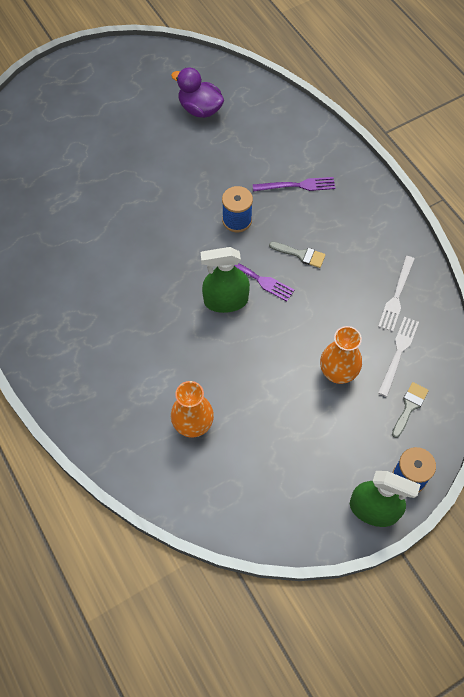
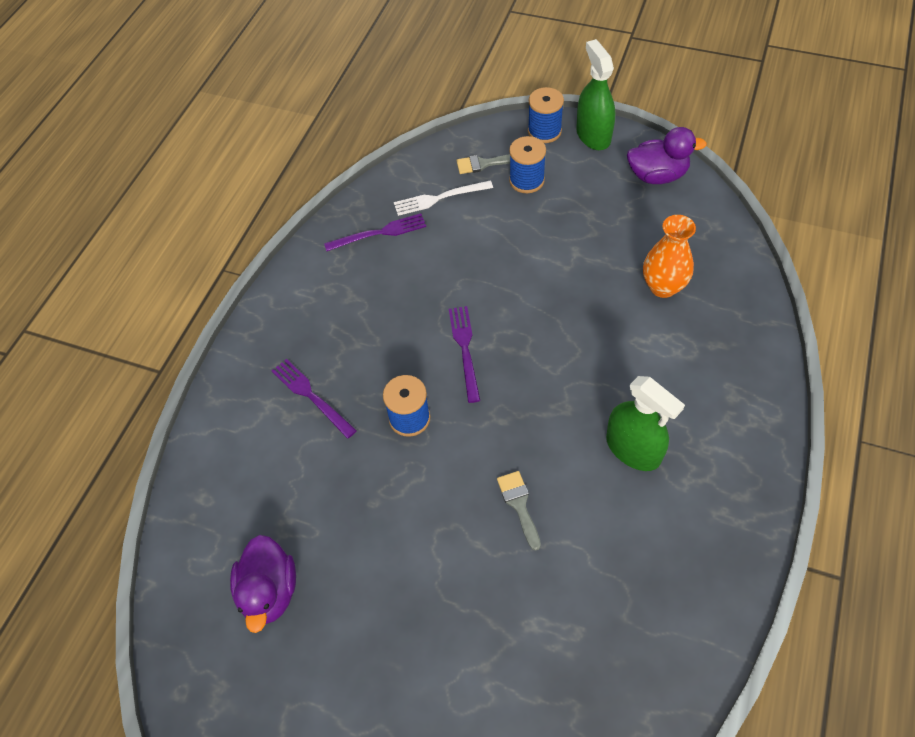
camera: 125 degrees left, 5 degrees down
(226, 301) = (516, 355): green spray bottle -> green spray bottle (633, 449)
(290, 516) = (657, 175): none -> purple duck
(300, 255) = (401, 332): grey brush -> grey brush (519, 505)
(338, 373) = (502, 224): orange vase -> none
(366, 422) = (526, 180): none -> blue spool
(396, 296) = (379, 233): white fork -> purple fork

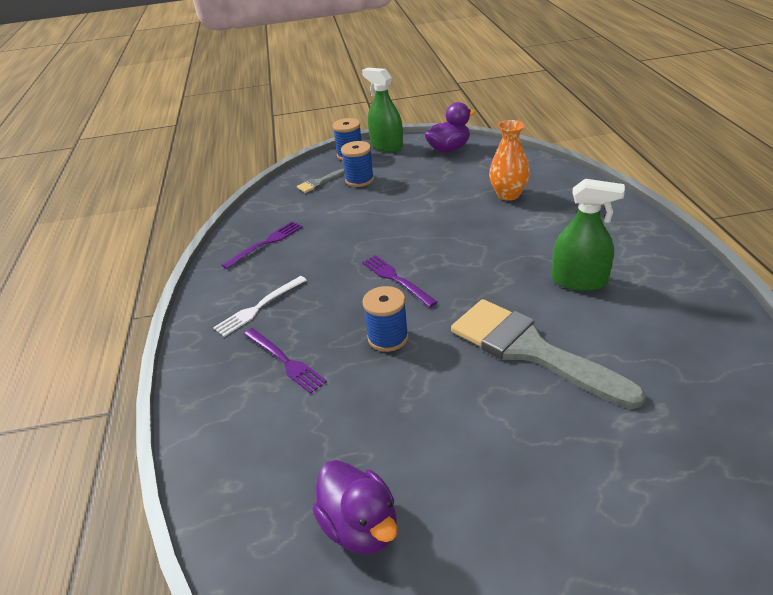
camera: 30 degrees left, 20 degrees down
(311, 396) = (285, 361): purple fork -> purple fork turned 150 degrees counterclockwise
(439, 198) = (300, 210): white fork -> white fork (259, 307)
(519, 505) = (531, 350): grey brush -> grey brush, size x2.43

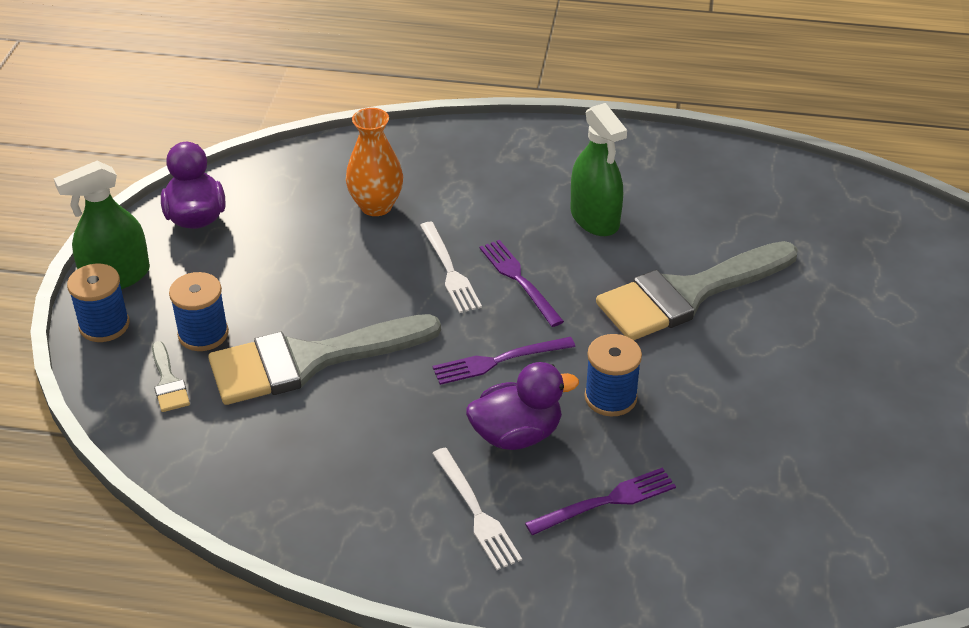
camera: 75 degrees left, 5 degrees up
(266, 243) = (311, 479): purple fork -> purple fork (519, 280)
(358, 215) = (309, 360): none -> grey brush
(360, 526) = (873, 484): purple duck -> purple duck (517, 434)
(469, 237) = (449, 270): none -> white fork
(579, 281) = (594, 218): green spray bottle -> green spray bottle turned 120 degrees clockwise

